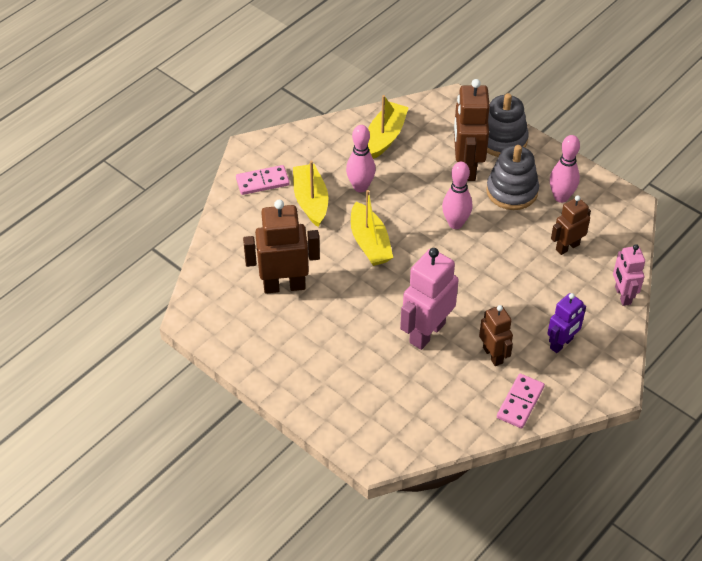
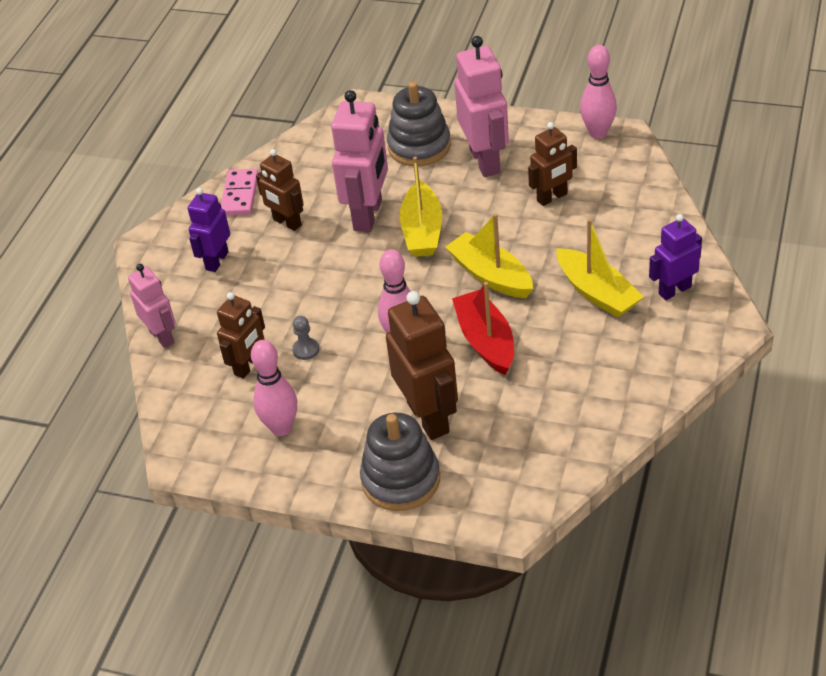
camera: 160 degrees right, 5 degrees down
(262, 182) = (674, 290): pink domino -> purple robot
(284, 285) = (552, 197): brown robot -> brown robot, size x0.61
(308, 342) = (485, 161): none -> pink robot
(360, 187) = (549, 334): pink bowling pin -> pink bowling pin (598, 133)
(385, 137) = (567, 415): yellow boat -> yellow boat (422, 231)
(403, 199) = (486, 341): none -> red boat
(512, 191) = (351, 409): grey stacking toy -> grey stacking toy (419, 146)
(523, 242) = (306, 350): none -> grey pawn

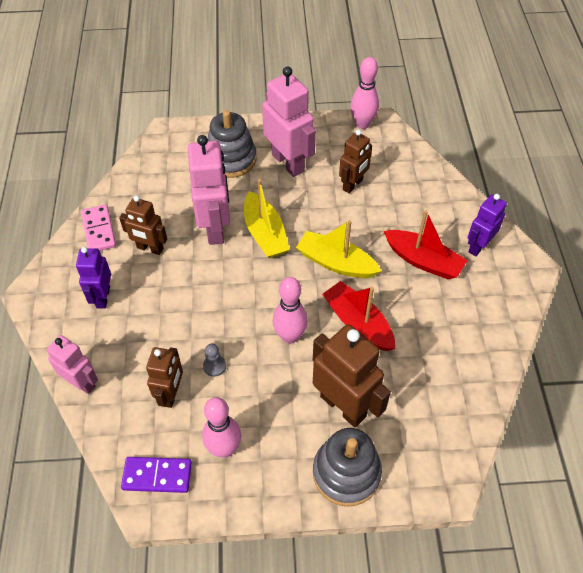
camera: 25 degrees left, 10 degrees up
(202, 436) = (157, 476): none -> purple domino
(597, 293) = (423, 261): yellow boat -> red boat

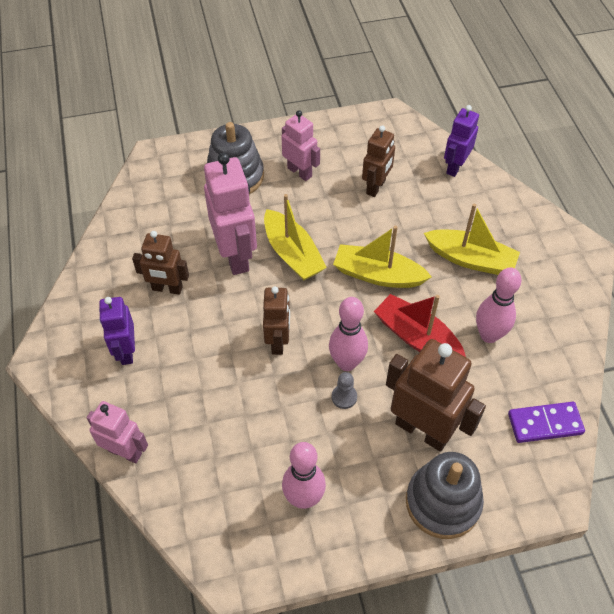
camera: 10 degrees left, 0 degrees up
(99, 230) = (104, 276): pink domino -> none
(157, 476) = (236, 542): purple domino -> purple domino (545, 424)
(171, 394) = (230, 448): brown robot -> brown robot (278, 341)
(214, 366) = (271, 409): grey pawn -> grey pawn (344, 397)
(288, 162) = (300, 172): pink robot -> pink robot, size x0.61
(362, 124) = (371, 119): pink bowling pin -> pink bowling pin (489, 335)
(423, 261) = (470, 259): red boat -> yellow boat
(478, 246) = (525, 235): purple robot -> purple robot (455, 167)

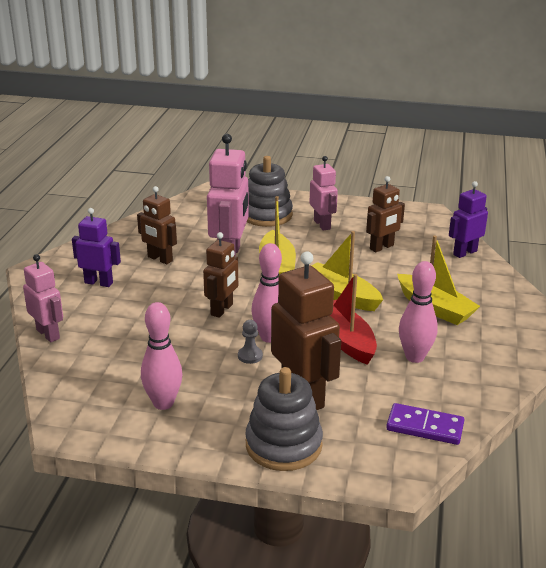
camera: 25 degrees right, 25 degrees down
(126, 351) = (99, 283): purple robot -> purple robot turned 90 degrees clockwise

